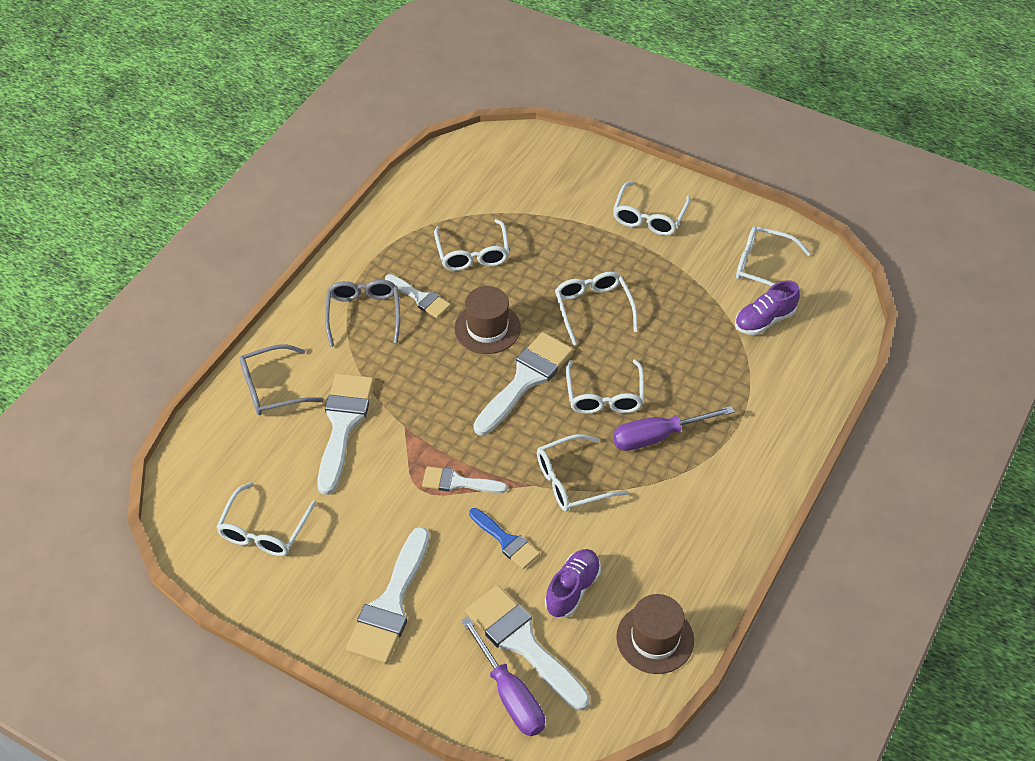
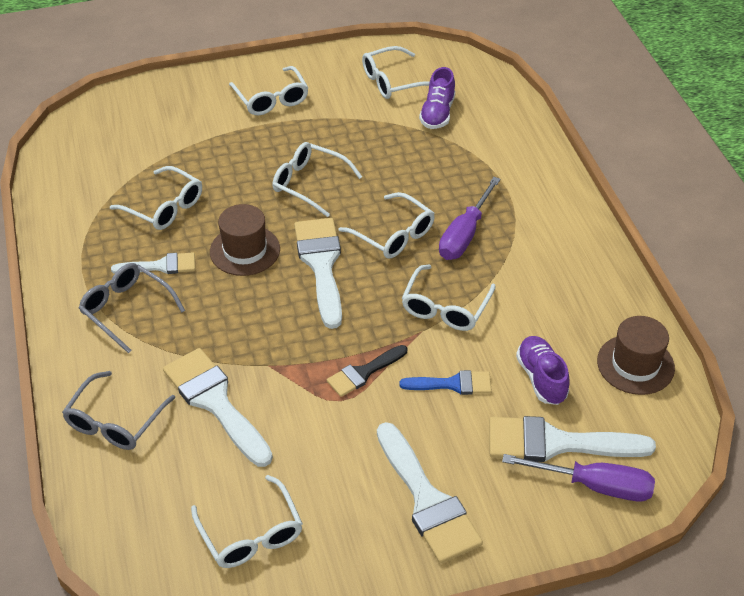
camera: 45 degrees left, 5 degrees down
(457, 482) = (363, 373): white brush -> black brush

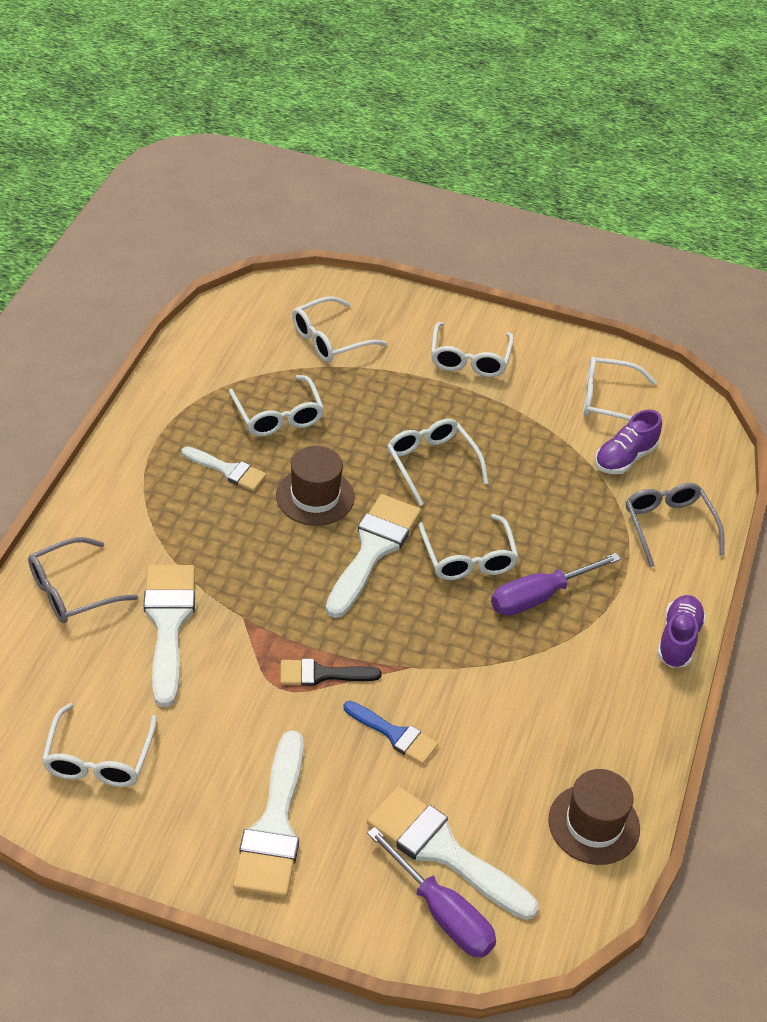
camera: 30 degrees right, 0 degrees up
(126, 309) = (164, 494): grey glasses -> grey glasses (668, 525)
(445, 308) = (453, 658): white glasses -> white glasses (329, 340)
(541, 378) = (485, 780): purple shoe -> purple shoe (678, 640)

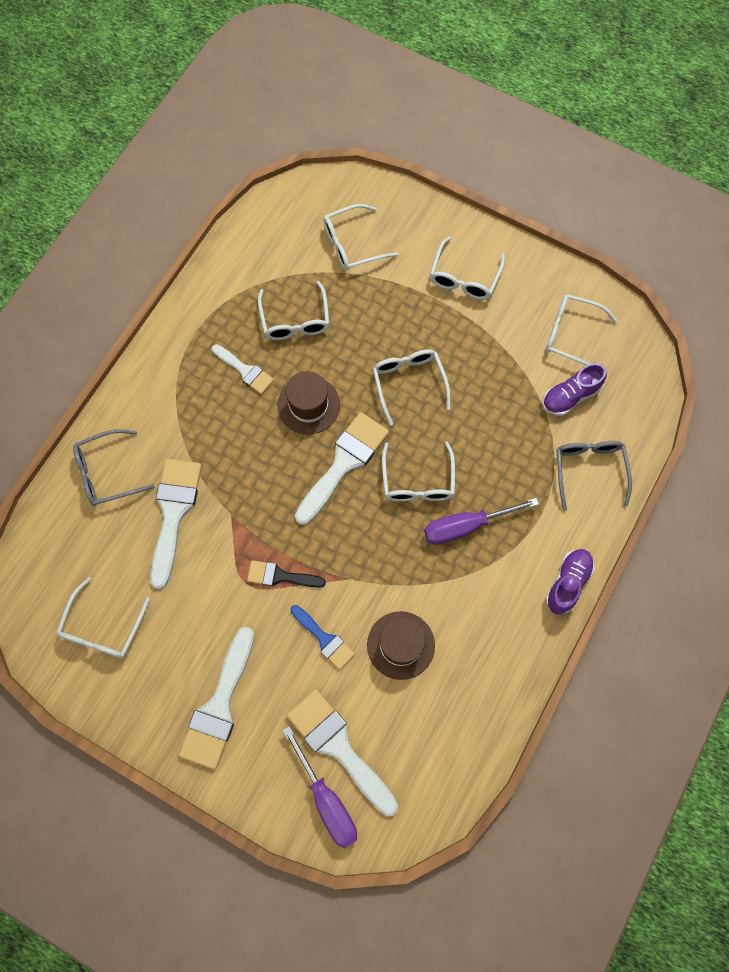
camera: 15 degrees right, 25 degrees up
(594, 824) = (458, 742): brown hat -> brown hat (400, 645)

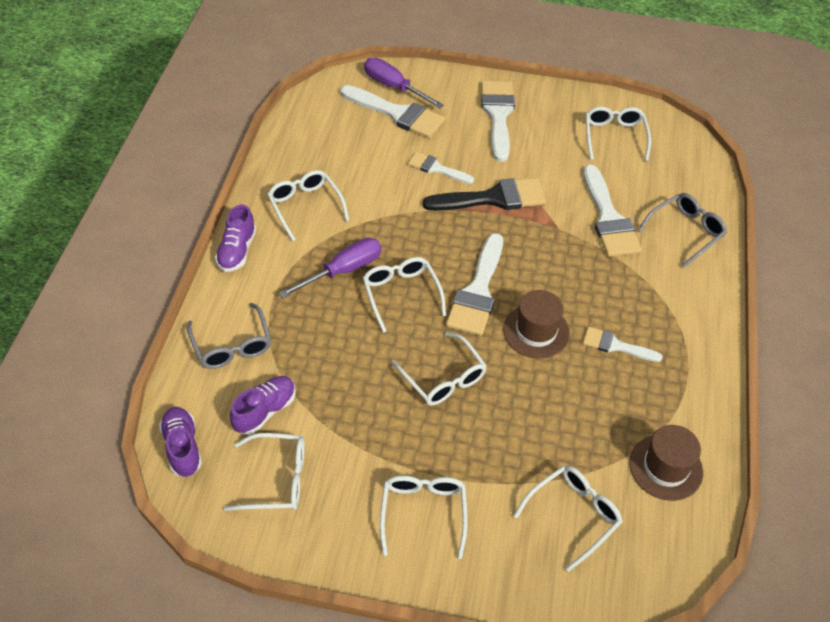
camera: 160 degrees right, 20 degrees down
(280, 576) = (493, 198): black brush -> black brush, size x1.73
(295, 320) = (592, 408): white glasses -> white glasses (305, 206)
(324, 639) = (436, 168): blue brush -> white brush
(400, 645) = (372, 178): brown hat -> brown hat (665, 467)
(644, 383) = (182, 447): none -> purple shoe

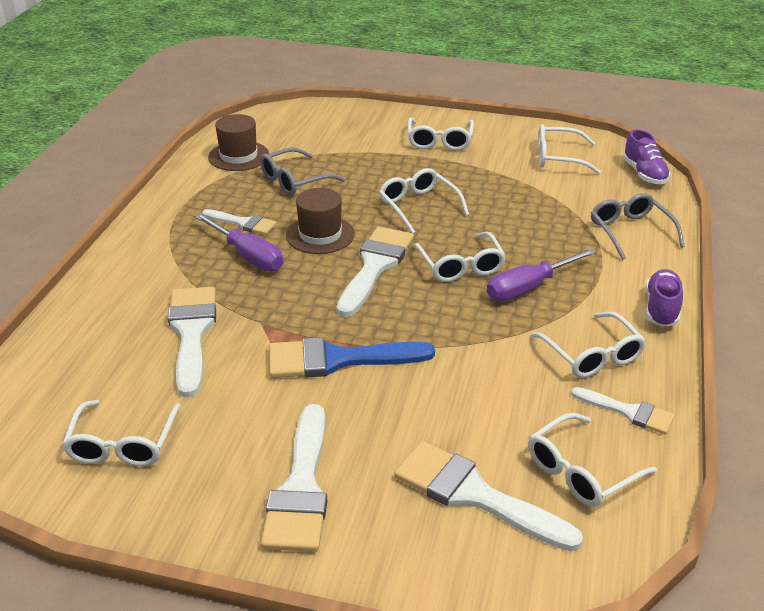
camera: 175 degrees left, 15 degrees down
(265, 411) = (581, 191): purple shoe -> none
(394, 87) = (483, 552): purple screwdriver -> purple screwdriver (248, 256)
(436, 168) = (413, 401): white brush -> white brush (629, 412)
(493, 198) = (337, 360): black brush -> blue brush
(574, 515) = (323, 138): white glasses -> white glasses (580, 472)
(686, 232) = (101, 316): grey glasses -> grey glasses (294, 181)

